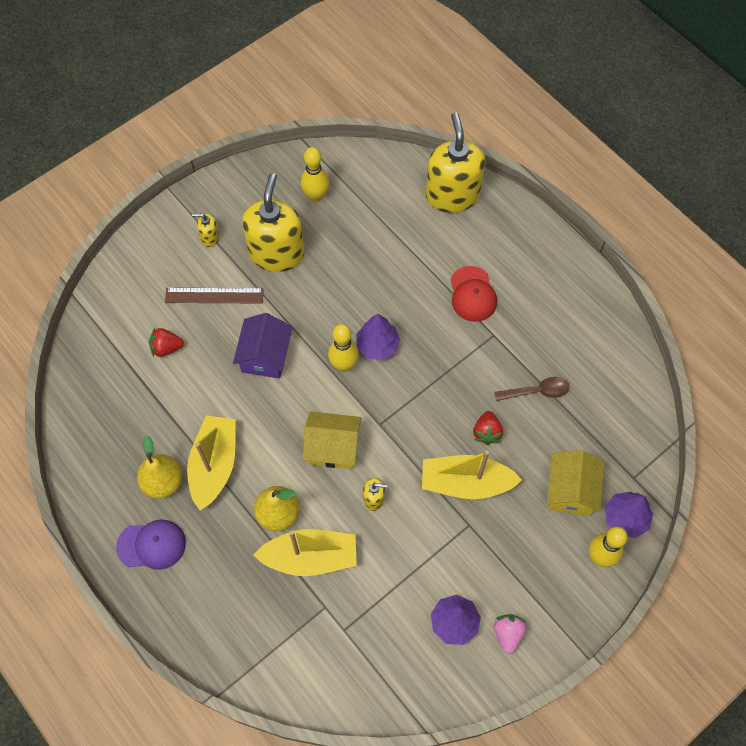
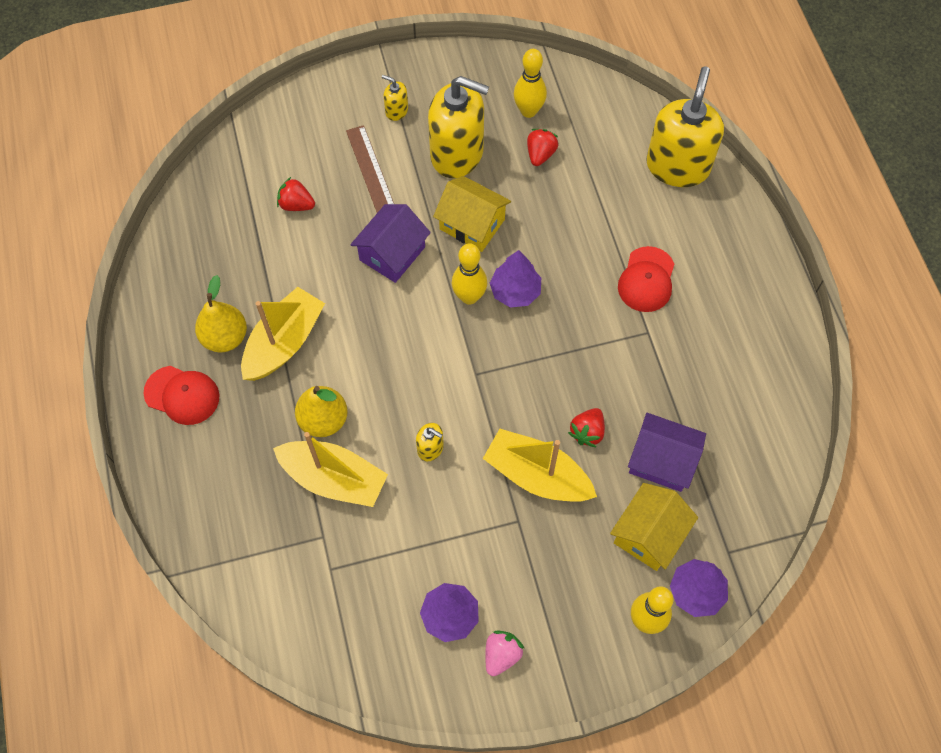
camera: 25 degrees right, 0 degrees up
(151, 545) = (182, 395): purple cap -> red cap
(214, 296) = (371, 171): brown ruler -> brown ruler turned 45 degrees clockwise
(276, 253) = (457, 154): yellow soap dispenser -> yellow soap dispenser turned 75 degrees clockwise
(333, 447) = (414, 376): yellow house -> yellow house (472, 224)
(342, 227) = (540, 154): none -> red strawberry
(537, 391) = (666, 412): brown spoon -> none
(552, 430) = (662, 461): none -> purple house

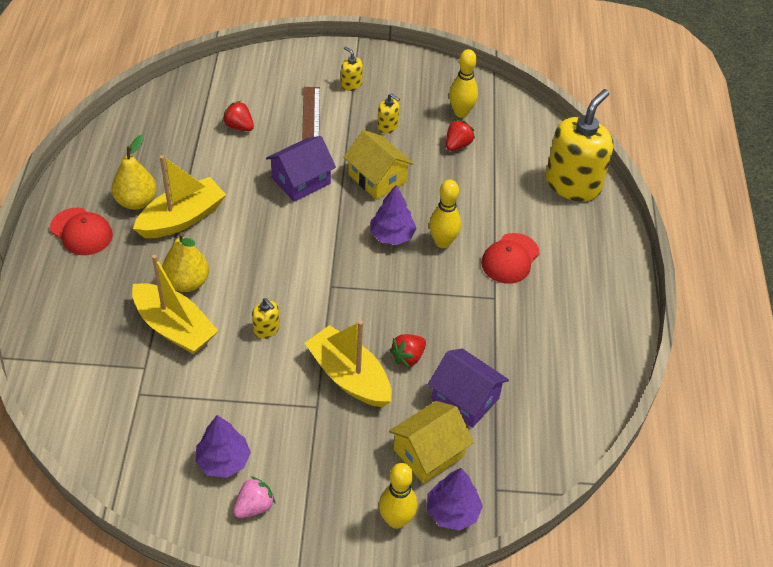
camera: 15 degrees right, 15 degrees down
(457, 154) = (387, 126): yellow soap dispenser -> yellow soap dispenser, size x0.42
(469, 297) = (351, 229): yellow bowling pin -> yellow bowling pin (442, 242)

